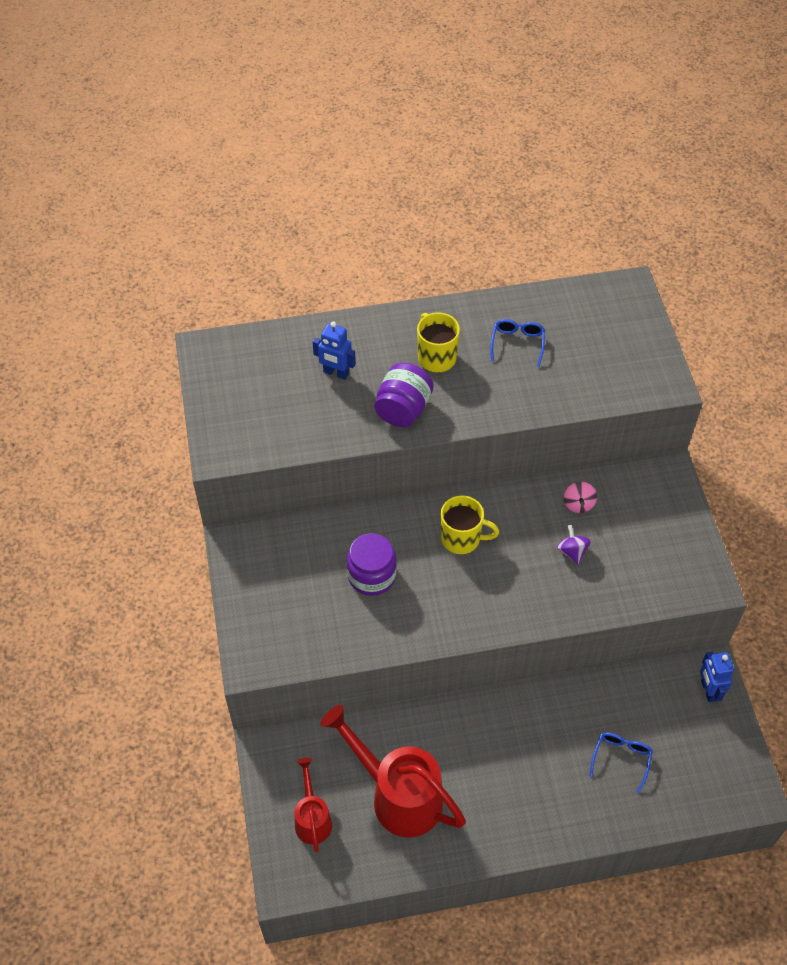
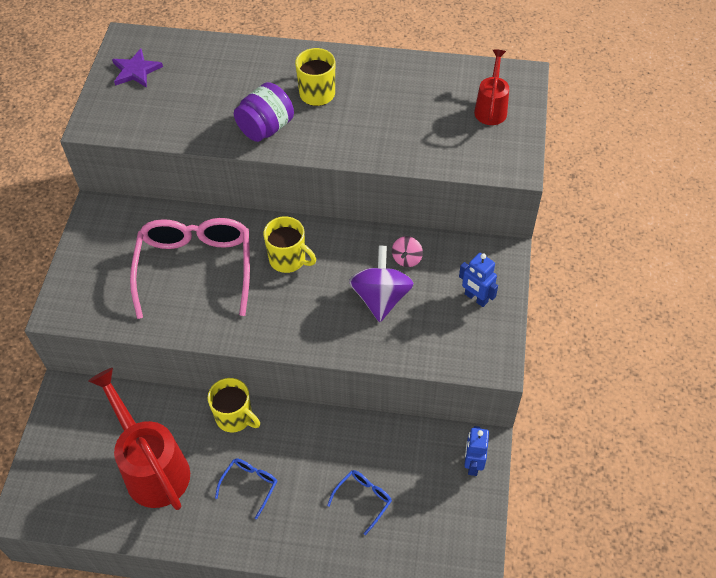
camera: 20 degrees right, 0 degrees up
(233, 381) = (136, 70): none -> purple star
(312, 819) = (72, 464): red watering can -> red watering can (491, 109)
(336, 373) = (224, 84): blue robot -> blue robot (476, 298)
(372, 576) = (195, 268): purple jar -> pink glasses
(457, 717) = (235, 417): none -> yellow mug
(517, 344) = (395, 99): blue glasses -> blue glasses (250, 485)
(572, 551) = (381, 298): purple spinning top -> purple spinning top, size x1.95

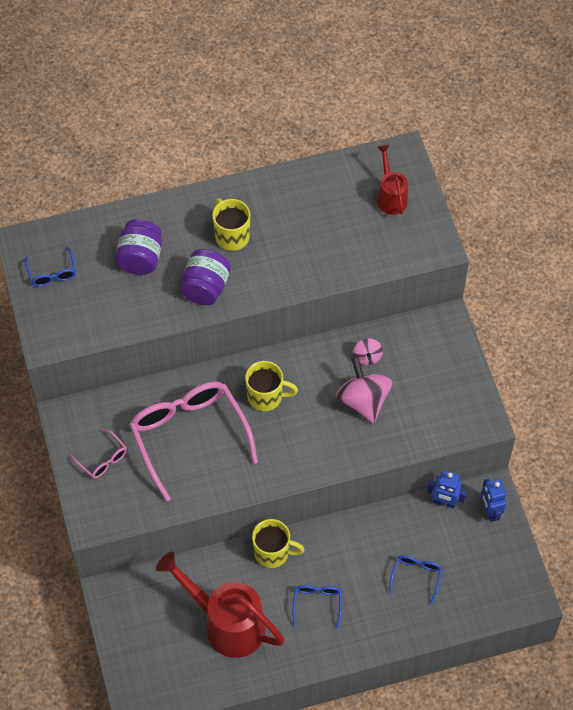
camera: 25 degrees left, 5 degrees up
(104, 259) = (102, 459): none -> pink glasses
(136, 70) = (52, 273): purple star -> blue glasses
(222, 84) = (140, 258): none -> purple jar
(381, 298) = (363, 401): purple spinning top -> pink spinning top
(476, 298) = (442, 371): blue robot -> blue robot (444, 502)

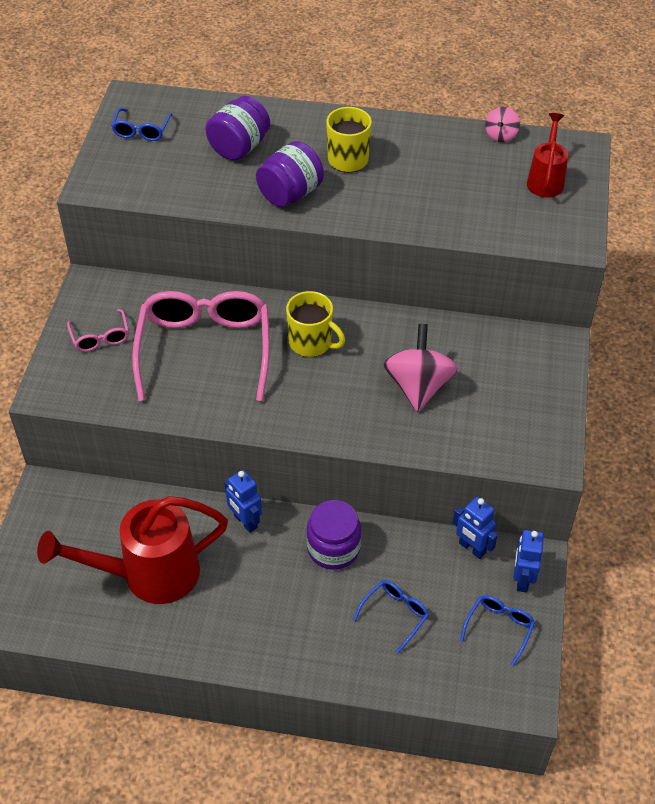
camera: 25 degrees right, 10 degrees down
(227, 624) = (150, 574): red watering can -> red watering can turned 75 degrees counterclockwise
(273, 552) = (245, 521): yellow mug -> blue robot
(317, 604) = (263, 596): blue glasses -> blue glasses (499, 628)
(347, 545) = (333, 548): none -> purple jar
(367, 357) = (447, 346): pink spinning top -> pink spinning top (501, 135)

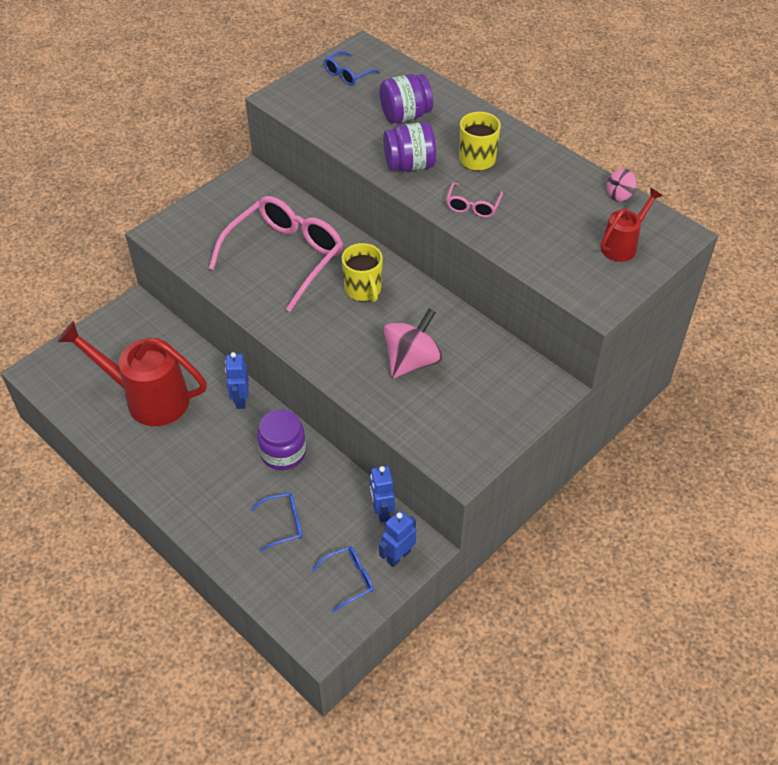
camera: 35 degrees right, 0 degrees up
(100, 337) = (225, 213): pink glasses -> pink glasses (473, 206)

